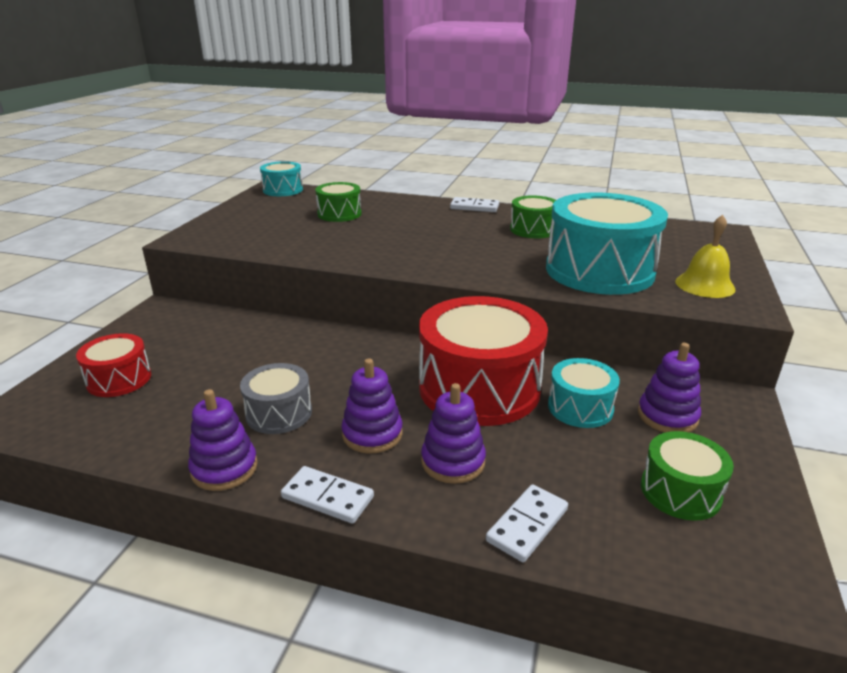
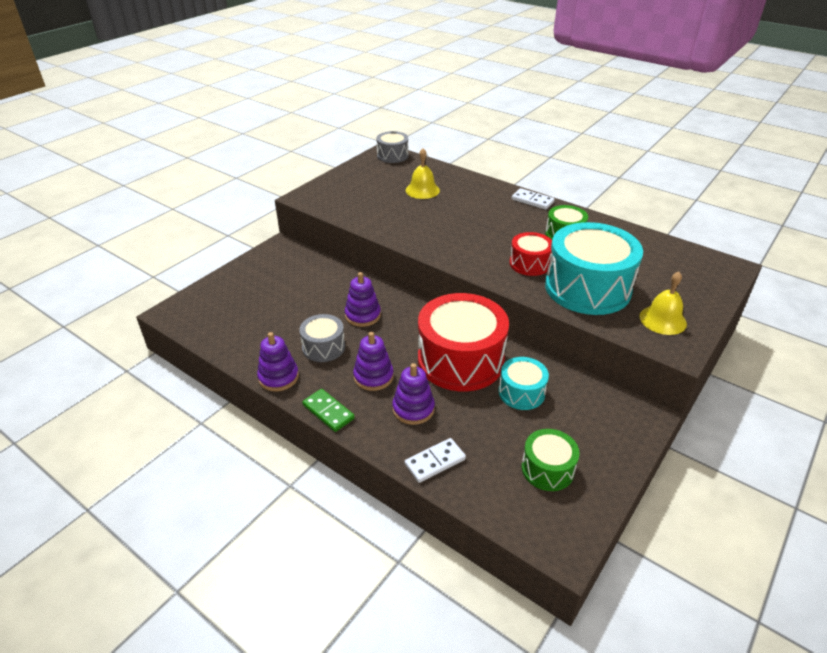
camera: 20 degrees right, 10 degrees up
(119, 379) = (239, 299): red drum -> red drum (529, 263)
(283, 190) = (392, 155): turquoise drum -> grey drum
(328, 497) = (328, 412): white domino -> green domino
(339, 214) = (422, 190): green drum -> yellow bell
(667, 416) = (579, 415): purple stacking toy -> purple stacking toy (363, 315)

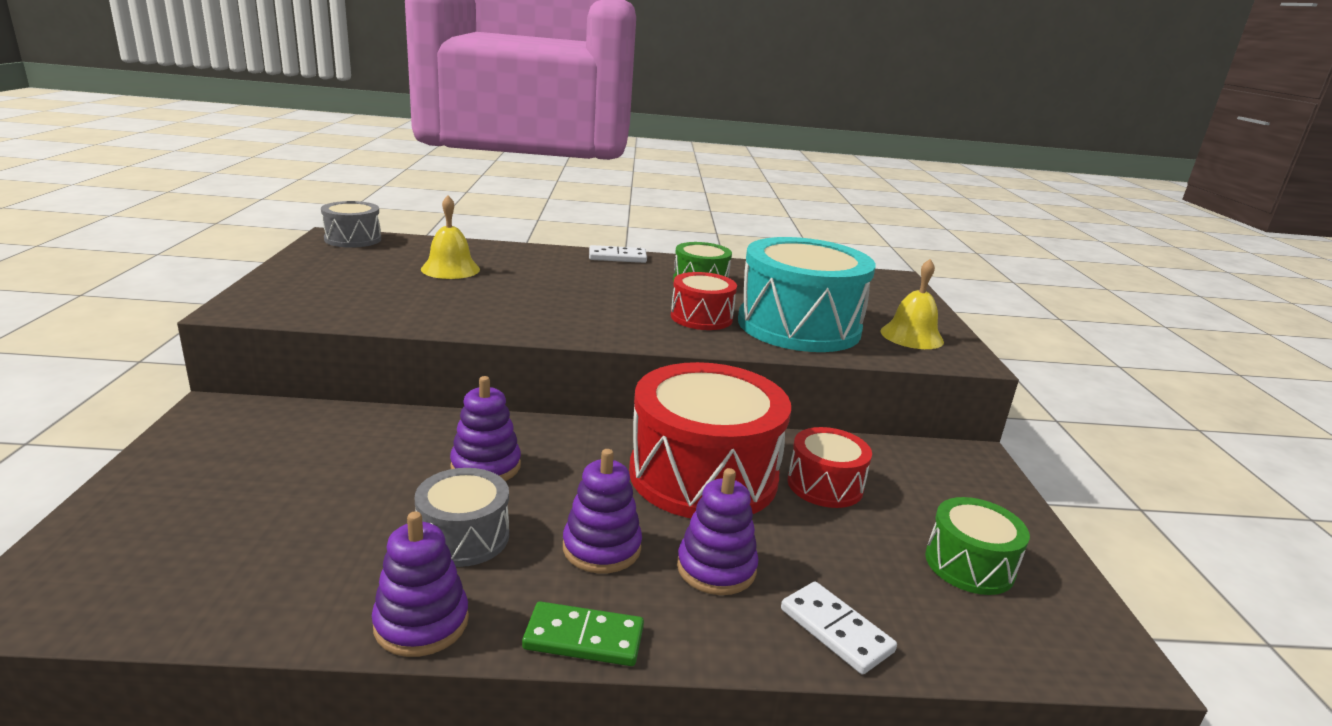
camera: 40 degrees left, 15 degrees down
(435, 462) = (836, 630): white domino -> white domino turned 60 degrees counterclockwise
(521, 392) = (825, 485): turquoise drum -> red drum

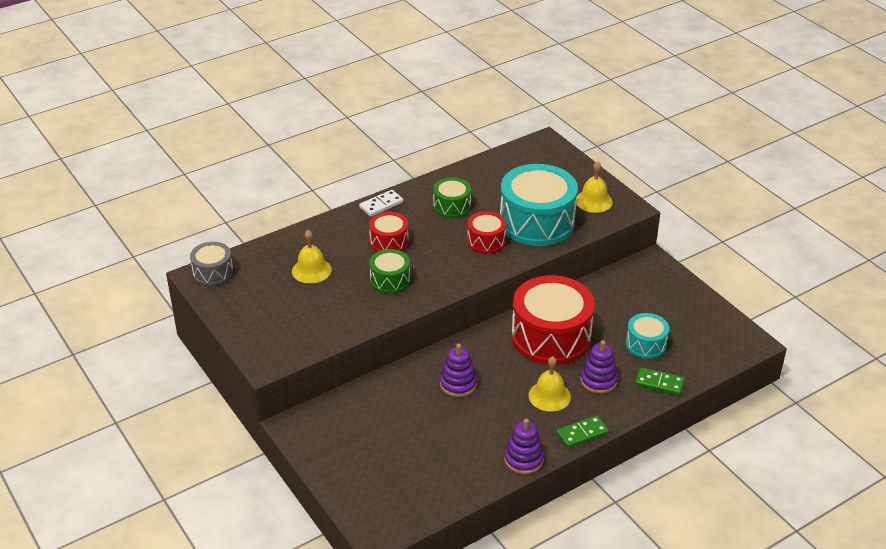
camera: 30 degrees left, 15 degrees up
(464, 537) = (494, 421): grey drum -> none
(601, 548) = (549, 396): purple stacking toy -> yellow bell
(825, 485) = (604, 314): red drum -> red drum (389, 242)
(836, 630) = (659, 383): white domino -> green domino
(865, 556) = (646, 344): none -> turquoise drum
(969, 564) = (685, 327): green drum -> green drum (390, 280)

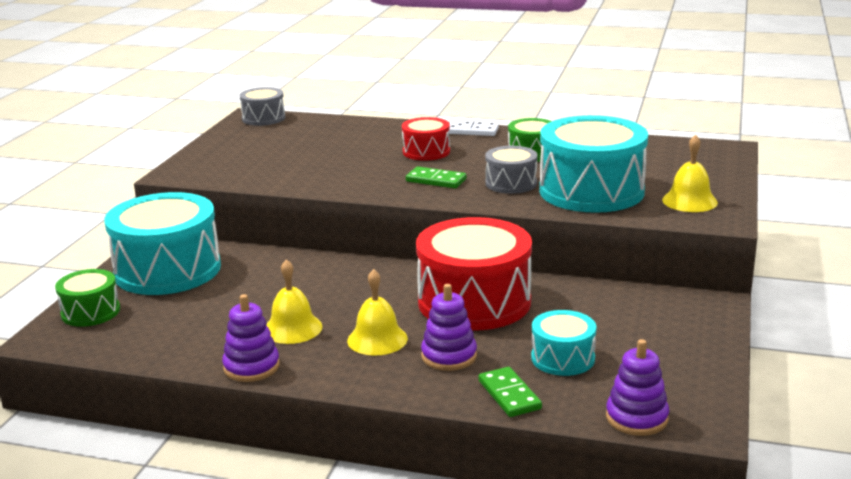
camera: 50 degrees right, 15 degrees down
(311, 270) = (329, 143): yellow bell -> yellow bell (292, 328)
(345, 436) = (168, 270): none -> turquoise drum
(390, 280) = (371, 171): green drum -> green drum (91, 312)
(458, 384) = (320, 287): purple stacking toy -> purple stacking toy (636, 418)
(486, 241) = (511, 183): red drum -> grey drum
(582, 433) = (343, 383): green domino -> green domino (436, 180)

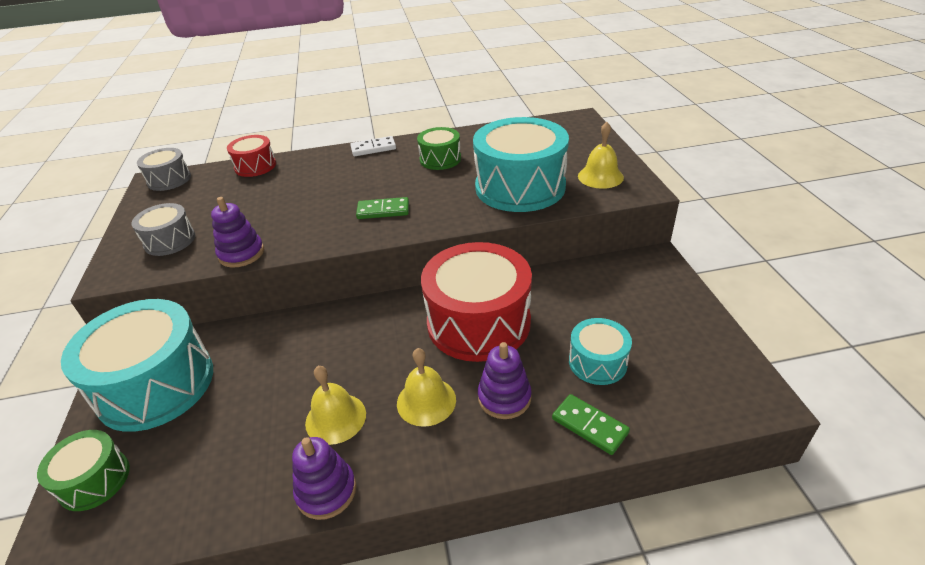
camera: 25 degrees left, 15 degrees up
(426, 152) = (350, 180): red drum -> red drum (255, 166)
(511, 183) = (449, 196): grey drum -> grey drum (170, 241)
(636, 418) = (707, 410): purple stacking toy -> purple stacking toy (241, 254)

